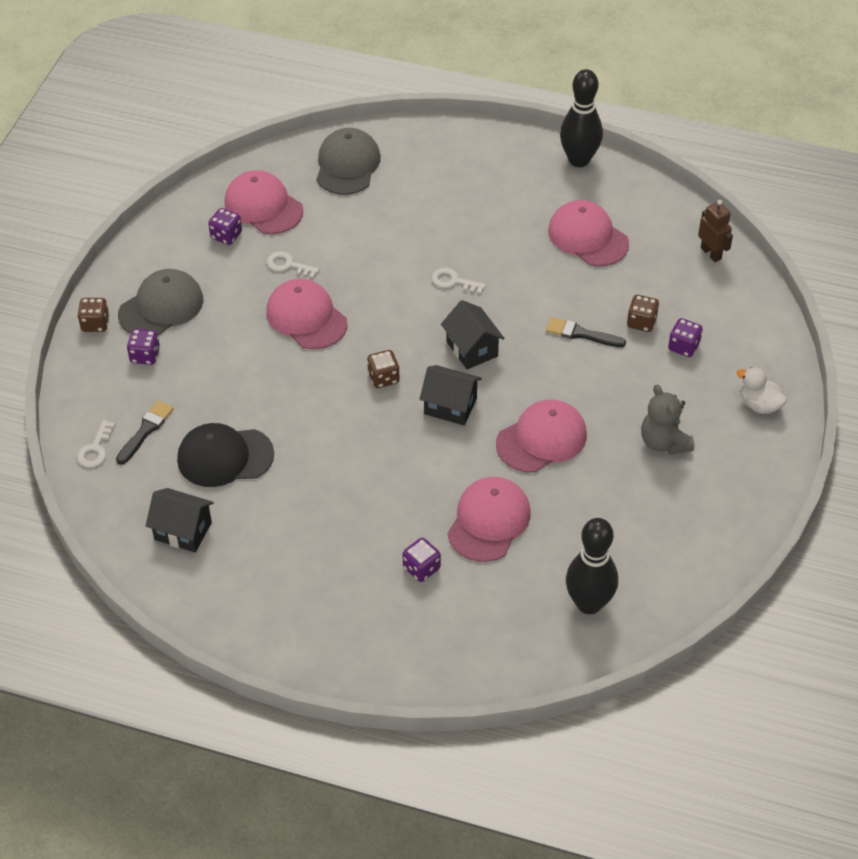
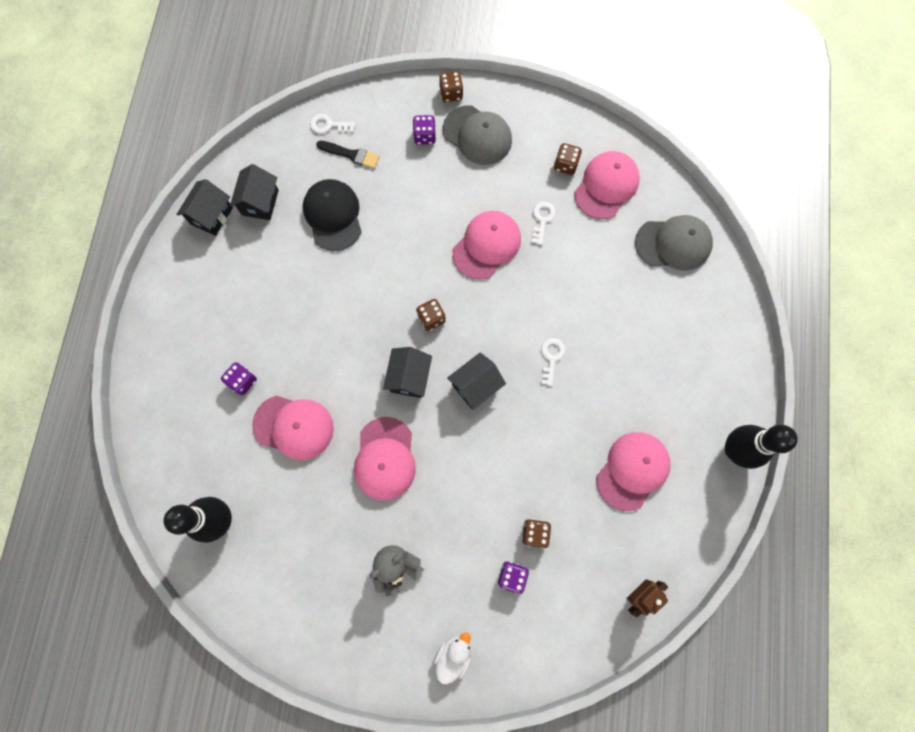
camera: 80 degrees right, 25 degrees up
(186, 586) = (211, 216): none -> black house
(226, 236) = (565, 165): purple dice -> brown dice
(541, 439) = (385, 459): pink cap -> pink cap turned 45 degrees clockwise
(581, 334) = (510, 478): black brush -> none

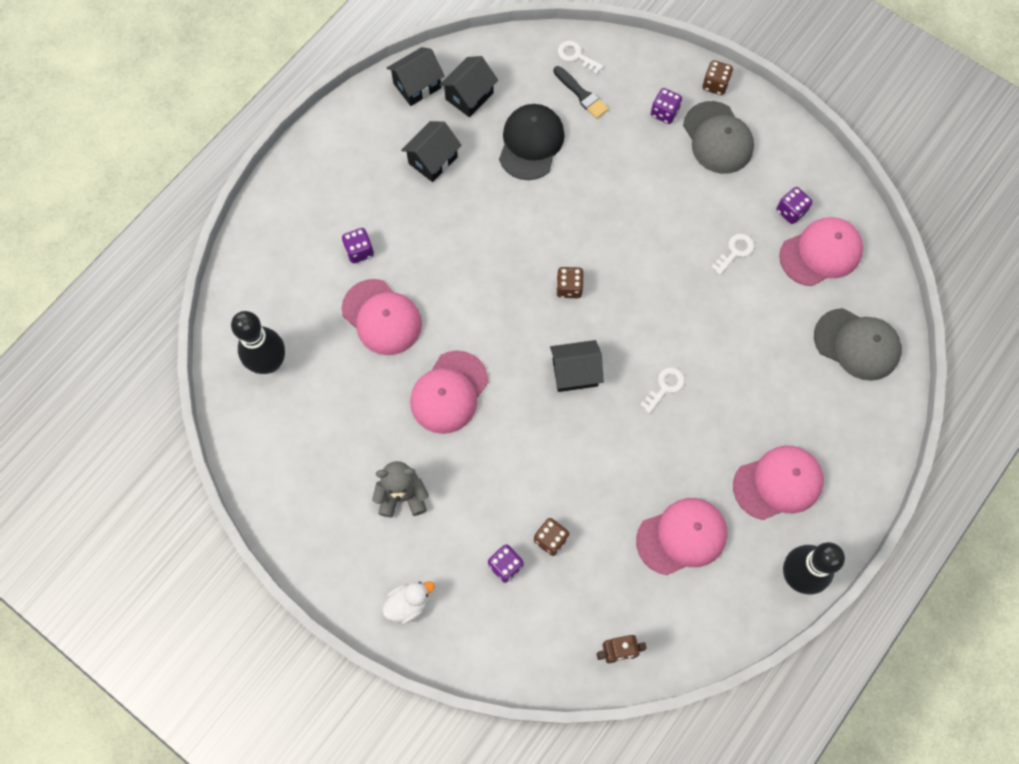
camera: 30 degrees right, 5 degrees down
(409, 377) = (515, 331): black house -> black house (433, 160)
(486, 245) = (664, 248): pink cap -> pink cap (778, 483)
(565, 165) = (791, 211): brown dice -> purple dice

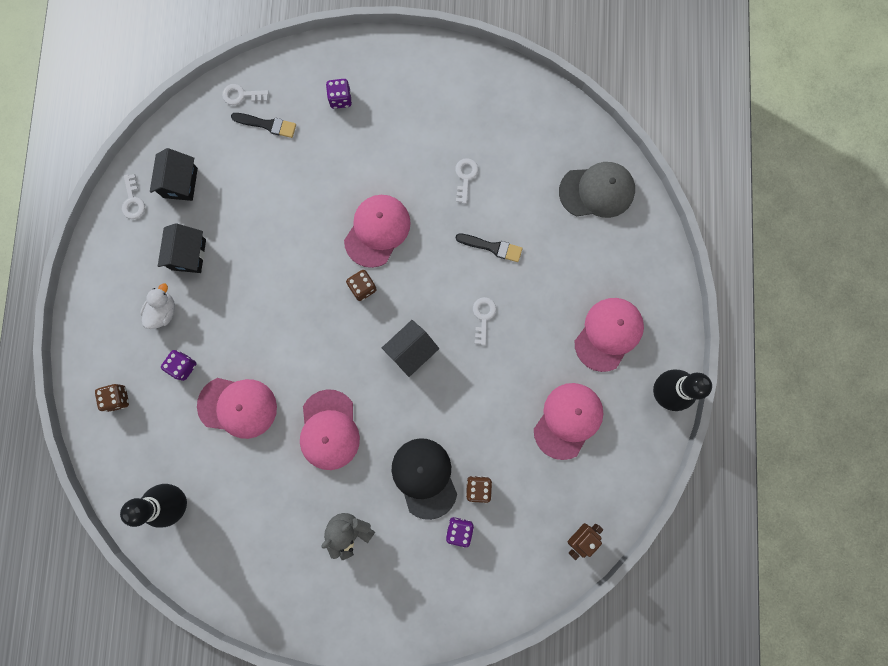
camera: 35 degrees left, 10 degrees up
(408, 604) = (409, 608): white duck -> white duck (163, 311)
(417, 86) = (133, 201): black house -> white key
(531, 143) = (255, 190): black cap -> black cap (424, 477)
(715, 85) = (363, 51): brown dice -> brown dice (117, 398)
(717, 330) = (492, 247): none -> black brush
(718, 138) = (394, 94): grey cap -> none
(791, 211) = (485, 118): purple dice -> none
(821, 253) = (527, 137): pink cap -> pink cap (377, 231)

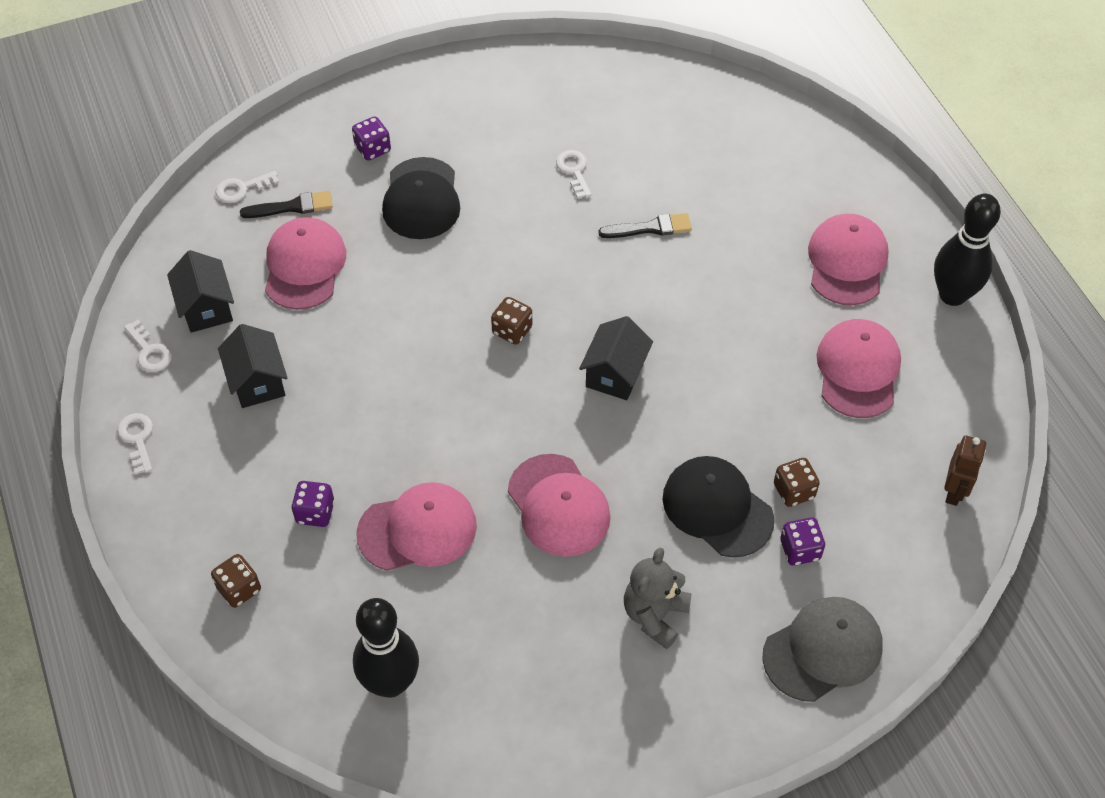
camera: 25 degrees left, 25 degrees down
(163, 311) = (254, 459): white duck -> none
(353, 156) = (421, 199): none -> black cap
(377, 231) = (496, 264): pink cap -> pink cap (304, 266)
(483, 317) = (684, 303): white key -> white key (137, 439)
(597, 191) = (740, 128): grey cap -> grey cap (823, 650)

